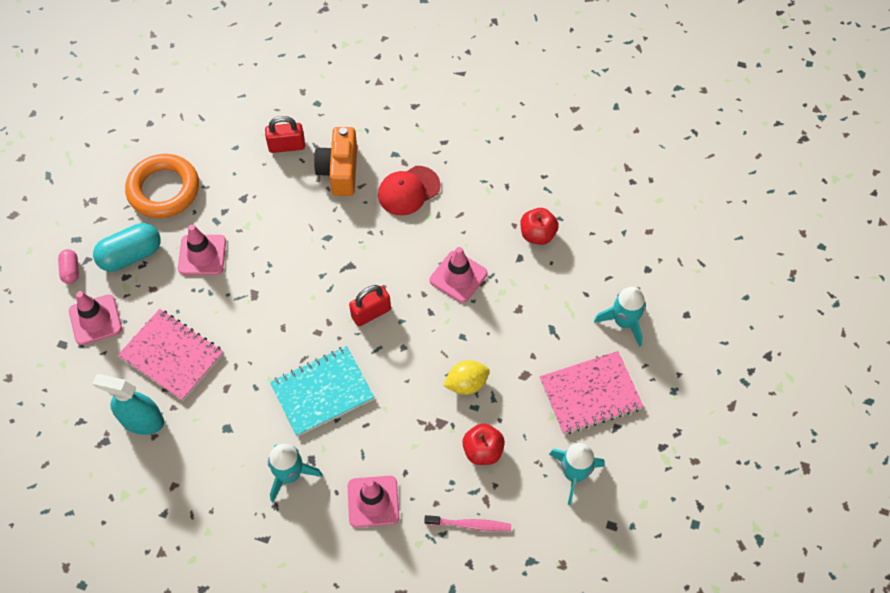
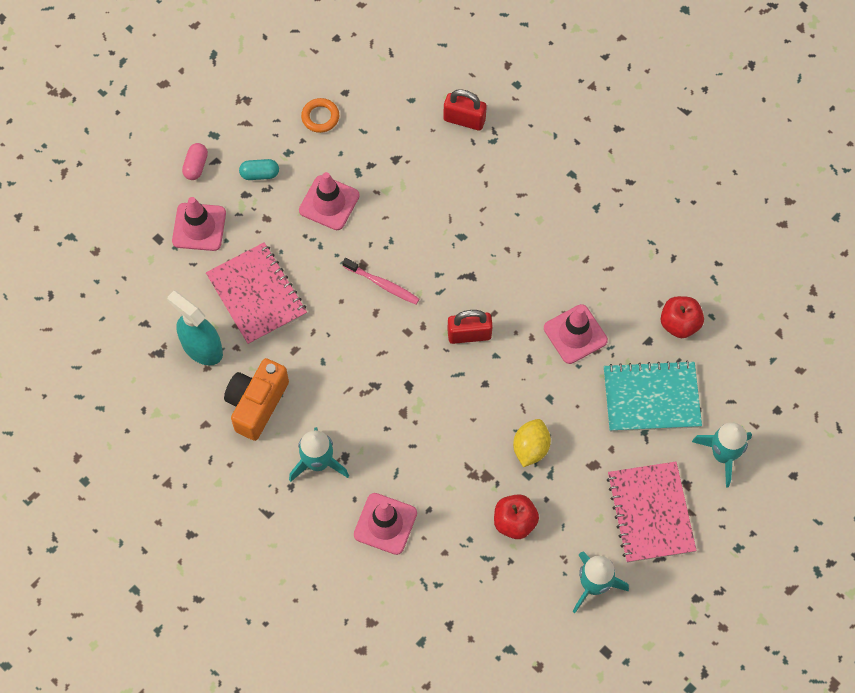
camera: 25 degrees right, 5 degrees up
(131, 255) = (260, 174): turquoise capsule -> turquoise capsule, size x0.54
(164, 190) = (320, 117): orange ring -> orange ring, size x0.47
(322, 392) = (385, 394): turquoise notebook -> turquoise notebook (651, 398)
(340, 171) = (506, 169): orange camera -> orange camera (257, 404)
(408, 191) = (567, 220): red cap -> none
(466, 384) = (530, 448): yellow lemon -> yellow lemon turned 75 degrees counterclockwise
(470, 525) = (467, 588): pink toothbrush -> pink toothbrush (382, 284)
(590, 393) = (650, 513): pink notebook -> pink notebook turned 75 degrees clockwise

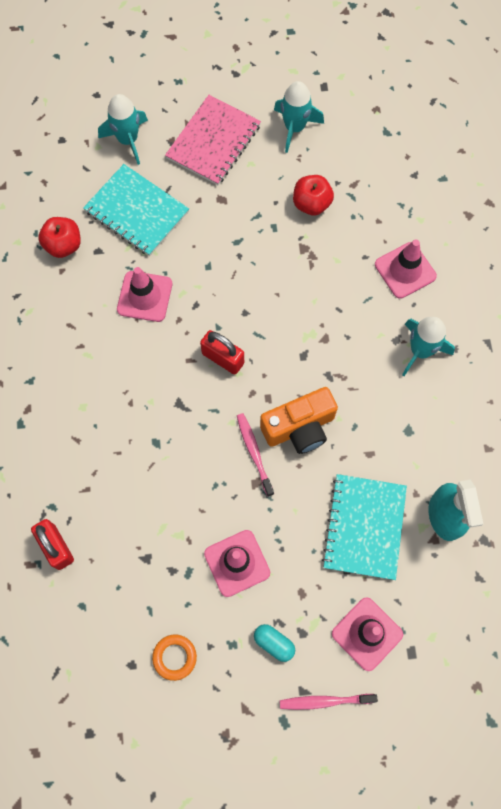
camera: 140 degrees left, 5 degrees up
(196, 166) = (325, 701): pink capsule -> pink toothbrush
(256, 295) = (364, 527): pink notebook -> turquoise notebook
(257, 404) = (434, 432): orange camera -> orange camera (299, 428)
(530, 448) = (254, 243): yellow lemon -> none

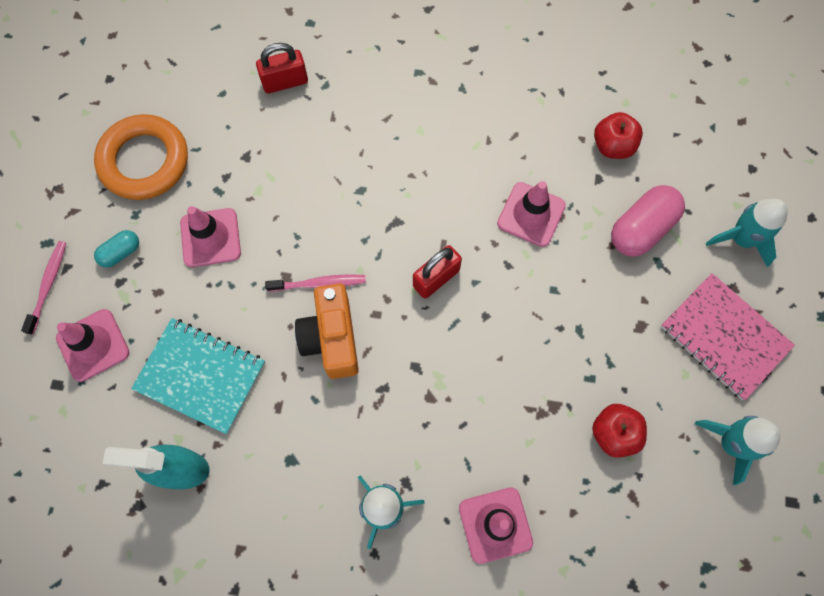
camera: 105 degrees right, 0 degrees up
(137, 211) = (641, 229): turquoise notebook -> pink capsule
(174, 657) = (144, 161): orange ring -> orange ring, size x2.11

